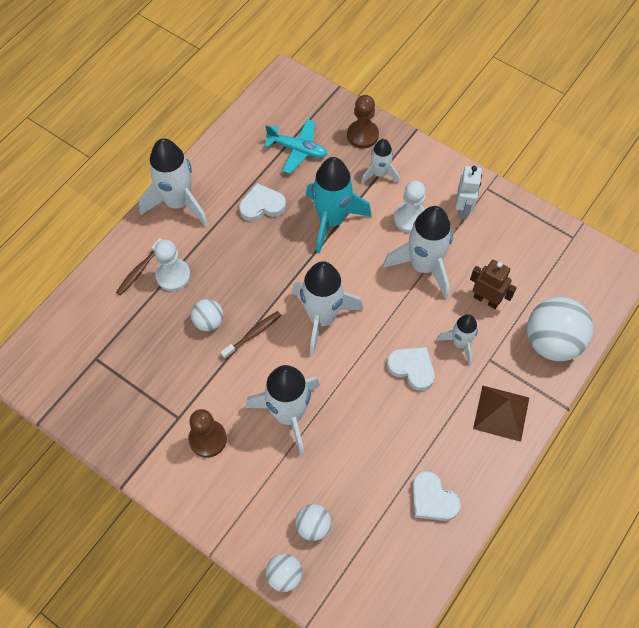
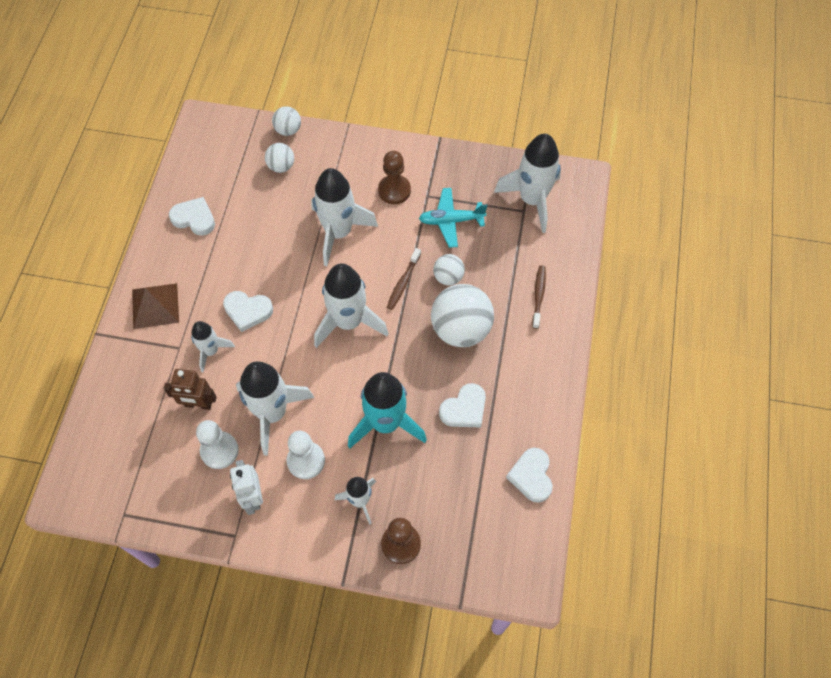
camera: 155 degrees right, 0 degrees up
(173, 275) = (505, 303): white pawn -> white pawn (219, 451)
(178, 203) = (548, 376): white rocket -> white rocket (532, 200)
(240, 139) = (531, 476): none -> white heart
(297, 149) = (463, 491): turquoise plane -> turquoise plane (451, 221)
(552, 342) = (122, 388): white ball -> white ball (460, 329)

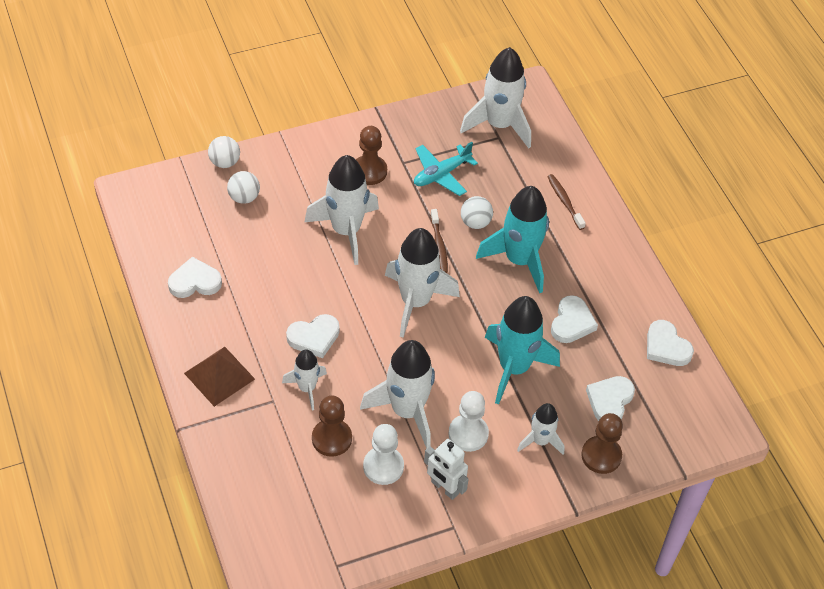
camera: 35 degrees left, 10 degrees down
(198, 404) = (331, 438): brown robot -> brown pawn
(445, 498) = (609, 401): none -> white heart
(460, 329) = (519, 260): white ball -> turquoise rocket

